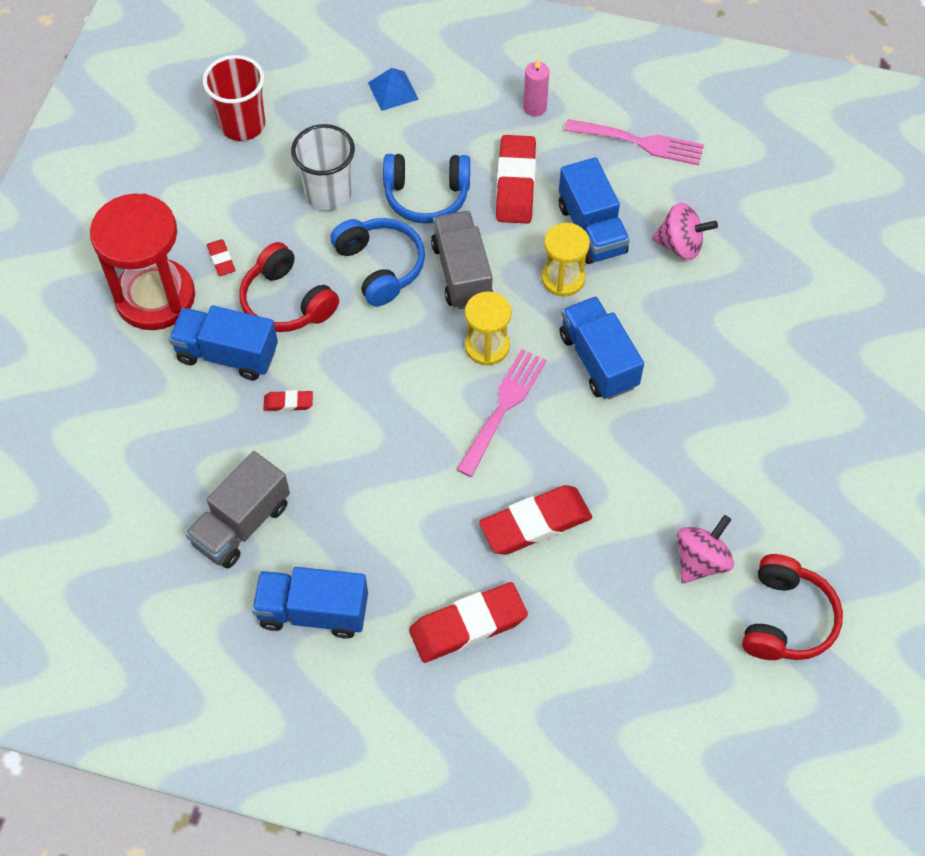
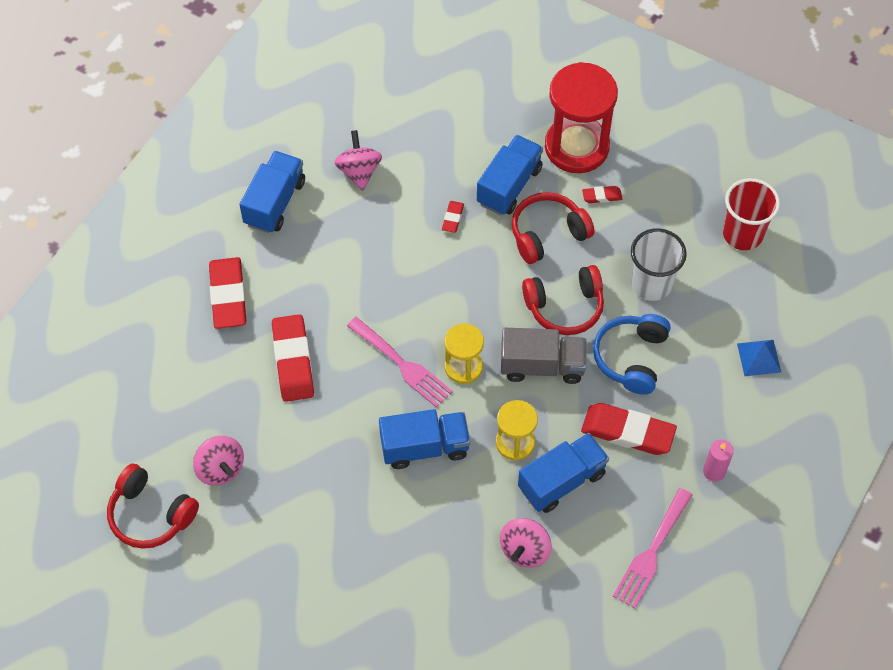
camera: 105 degrees right, 0 degrees up
(242, 524) = (359, 171): grey truck -> pink spinning top
(380, 266) = (565, 307): blue headphones -> red headphones
(592, 229) = (561, 481): blue truck -> blue truck turned 150 degrees clockwise

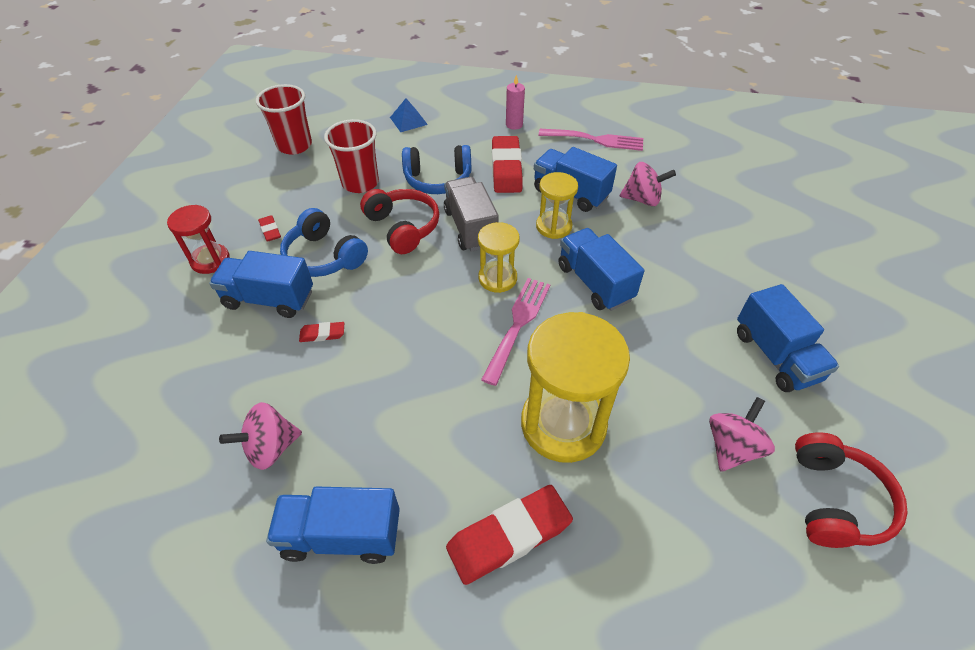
camera: 110 degrees left, 10 degrees down
(281, 555) = (775, 356): none -> blue truck
(293, 361) = (563, 424): red eraser -> yellow hourglass
(547, 234) = (324, 257): red headphones -> blue headphones
(576, 147) = (210, 260): red hourglass -> red hourglass, size x0.55
(651, 284) = (360, 183): white cup -> red cup

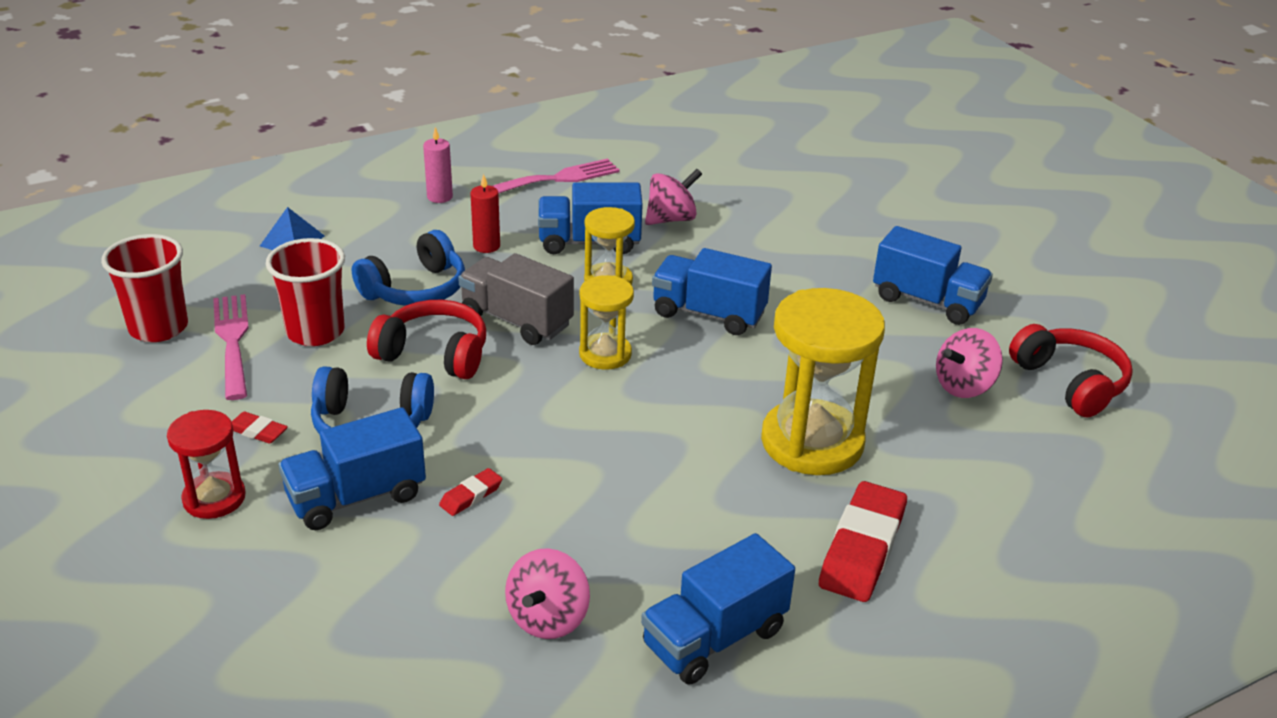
camera: 40 degrees left, 15 degrees down
(506, 169) = (486, 246): red eraser -> red candle
(518, 324) = (675, 384): pink fork -> pink fork (232, 341)
(731, 447) = (964, 386): pink spinning top -> pink spinning top turned 120 degrees counterclockwise

